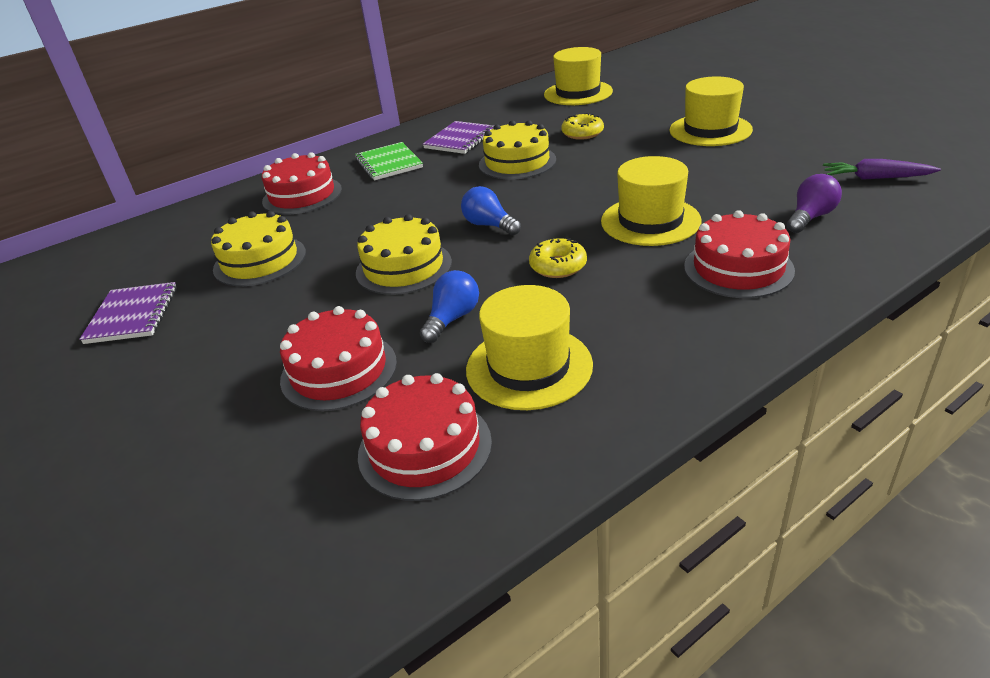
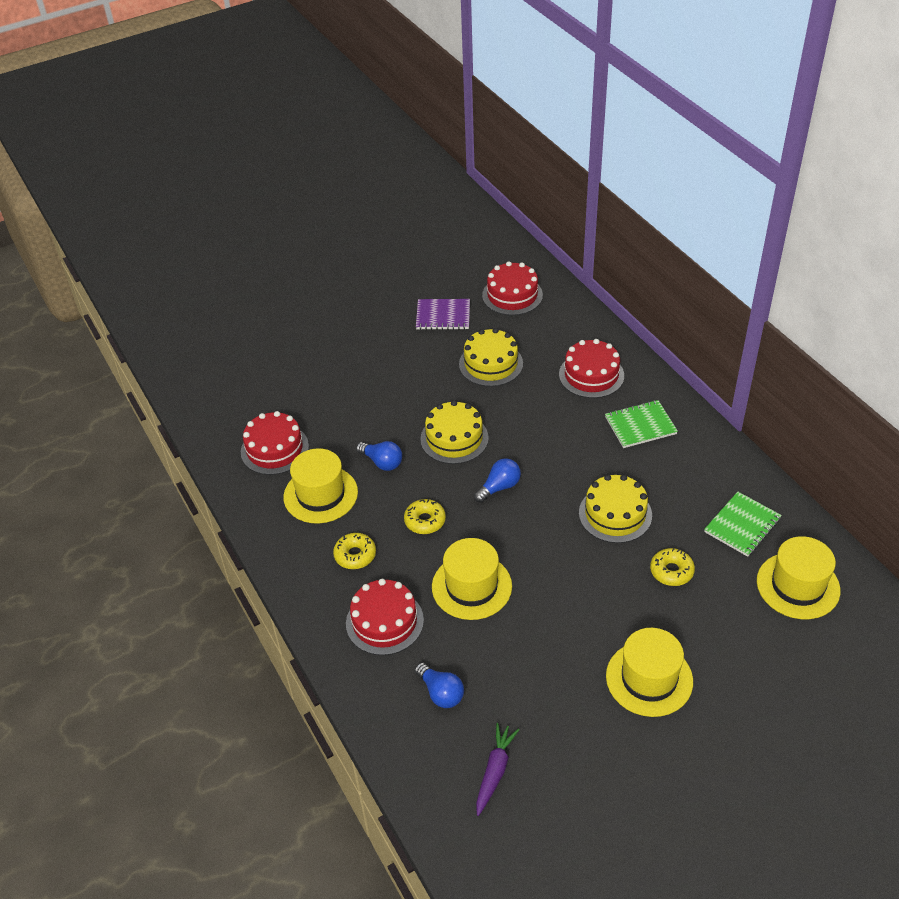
camera: 95 degrees right, 10 degrees up
(339, 370) = (350, 413): red cake -> red cake (512, 295)
(460, 139) = (683, 476): purple notebook -> none
(518, 114) = (742, 525): none -> green notebook
(639, 311) = (355, 555): none -> yellow donut
(810, 217) = (441, 693): purple light bulb -> blue light bulb

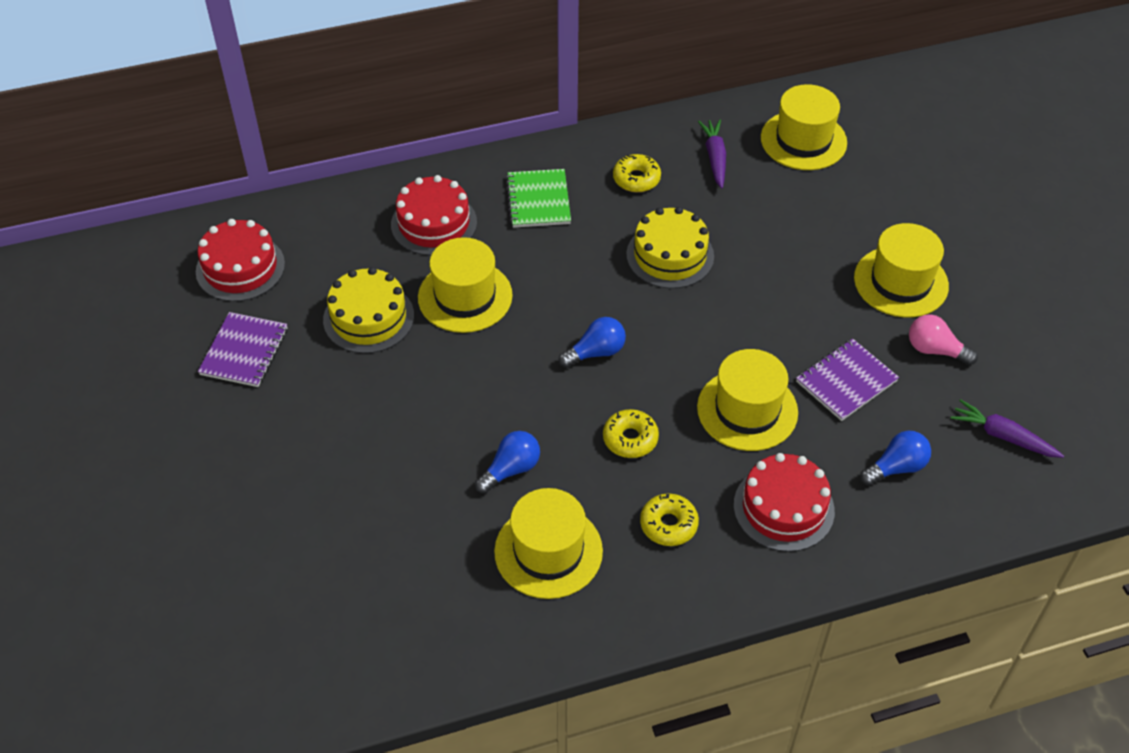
camera: 80 degrees left, 5 degrees up
(274, 449) = (438, 600): red cake -> none
(454, 438) = (494, 382): yellow cake -> none
(499, 487) = (596, 352): blue light bulb -> blue light bulb turned 90 degrees clockwise
(520, 649) = (846, 381): none -> purple notebook
(527, 406) = (465, 296): none -> yellow hat
(577, 712) = (935, 350): none -> pink light bulb
(671, 571) = (764, 229): yellow donut -> yellow donut (636, 179)
(742, 525) = (715, 158): green notebook -> purple carrot

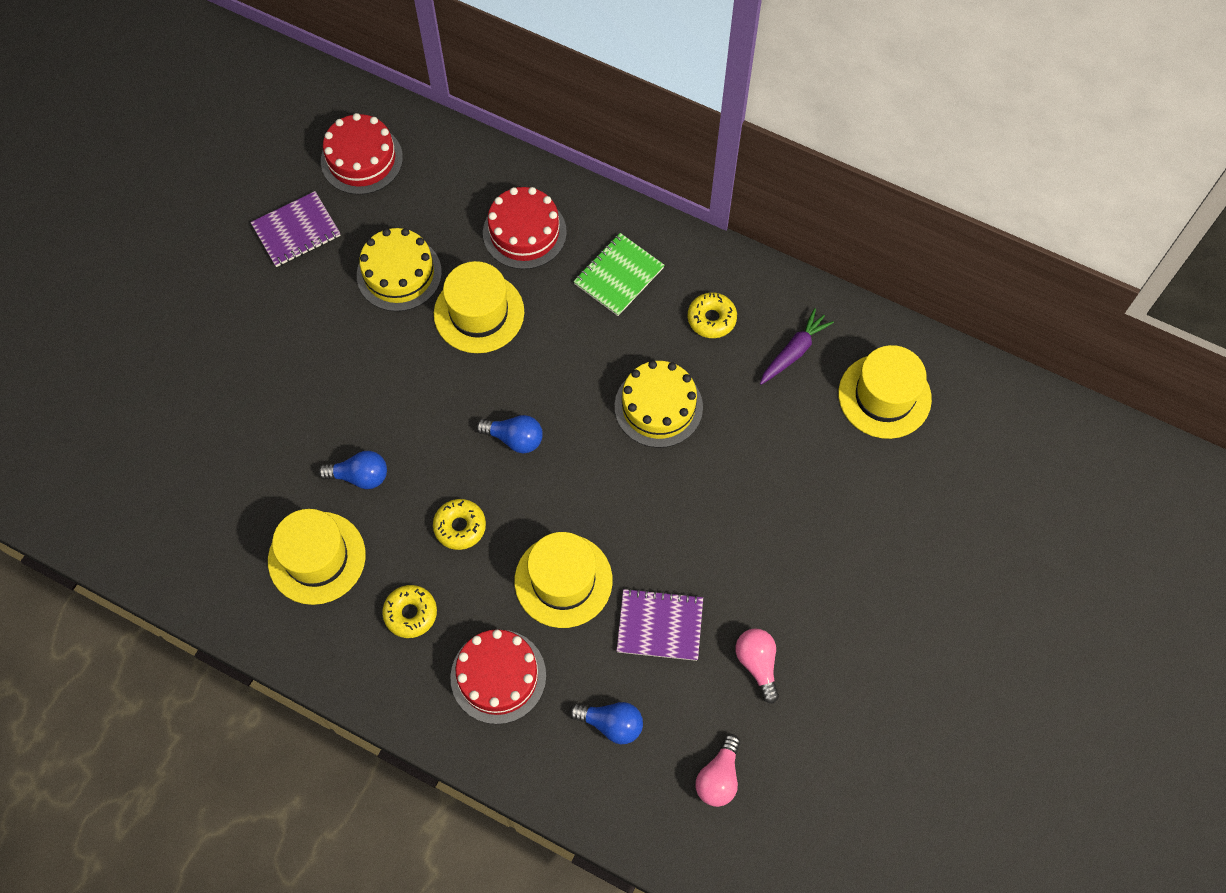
camera: 45 degrees right, 15 degrees up
(901, 282) = (804, 585): yellow hat -> none
(1003, 436) = (718, 777): purple carrot -> pink light bulb

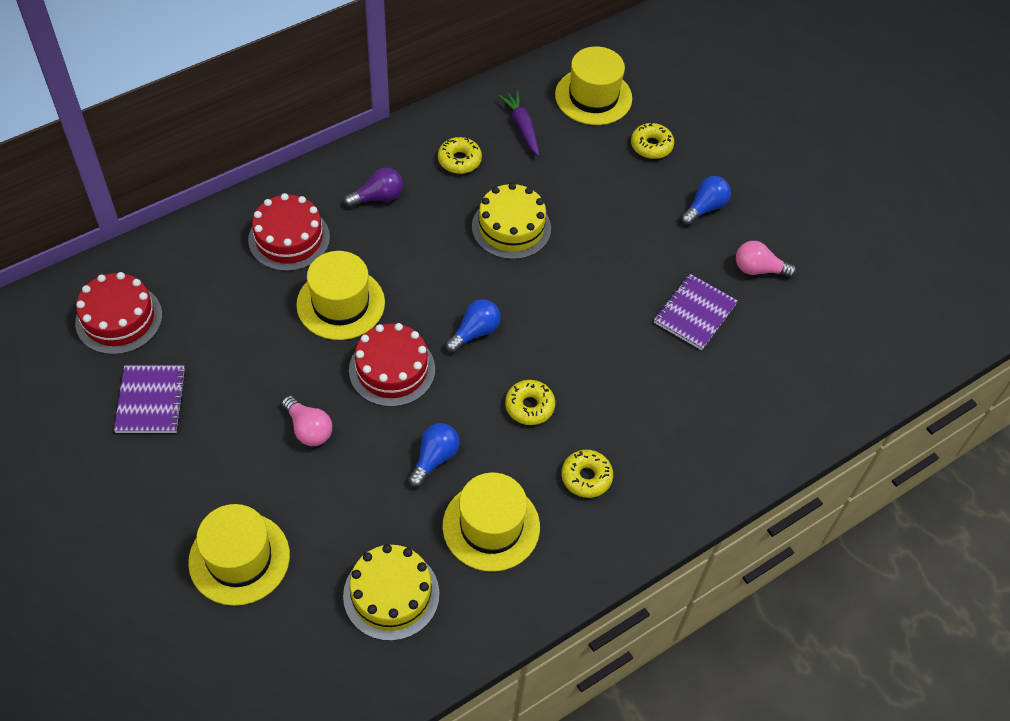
camera: 65 degrees left, 10 degrees down
(399, 273) = (258, 342): yellow cake -> yellow cake (391, 594)
(498, 676) = (677, 439): red cake -> red cake (392, 369)
(563, 580) = (620, 357): yellow hat -> yellow hat (239, 558)
(611, 724) = (757, 382): blue light bulb -> blue light bulb (705, 208)
(618, 276) = (378, 197): green notebook -> purple light bulb
(718, 777) = (834, 335): pink light bulb -> pink light bulb (308, 429)
(855, 483) = (651, 146): none -> yellow donut

